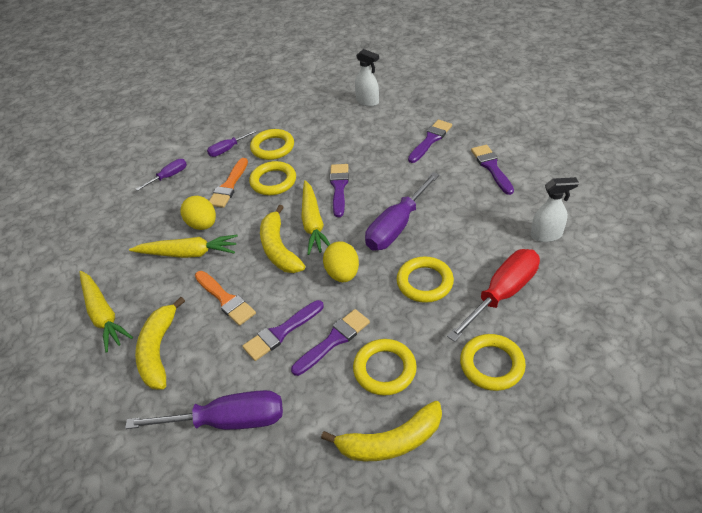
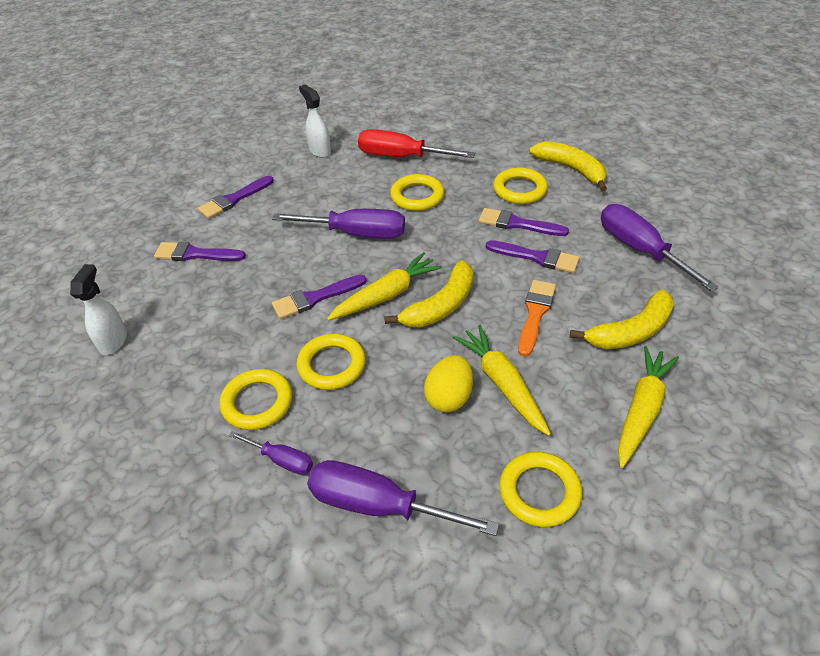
camera: 120 degrees left, 0 degrees up
(169, 176) = (378, 505): purple screwdriver -> purple screwdriver, size x1.89
(229, 186) = (363, 410): orange brush -> none
(342, 273) = (442, 246): yellow egg -> none
(491, 365) = (472, 146): yellow ring -> yellow ring (539, 492)

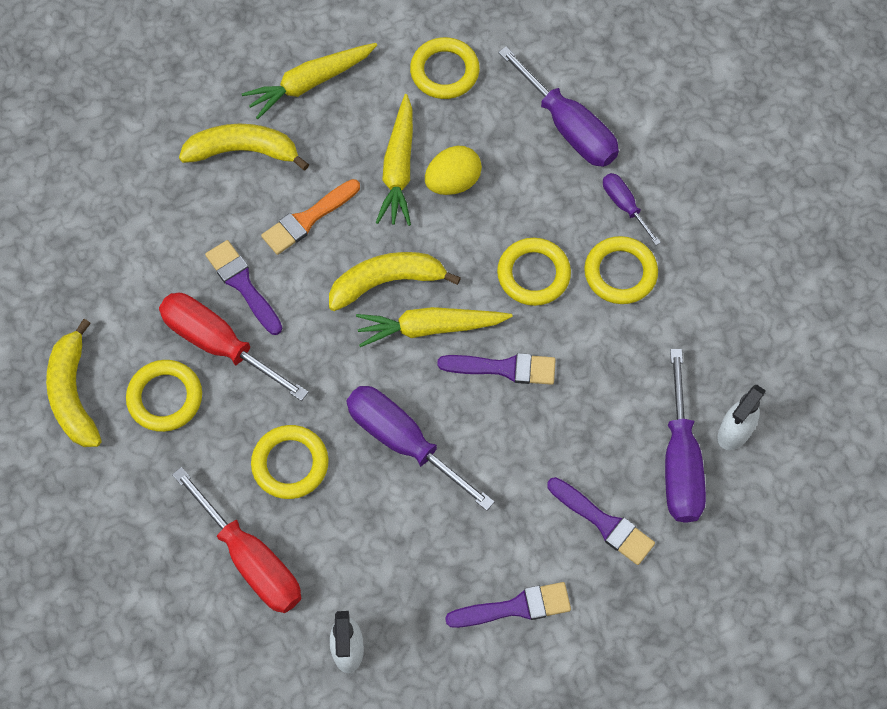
camera: 150 degrees left, 20 degrees up
(517, 224) = (218, 344): purple brush -> red screwdriver
(640, 249) = (134, 231): purple screwdriver -> purple screwdriver (680, 462)

